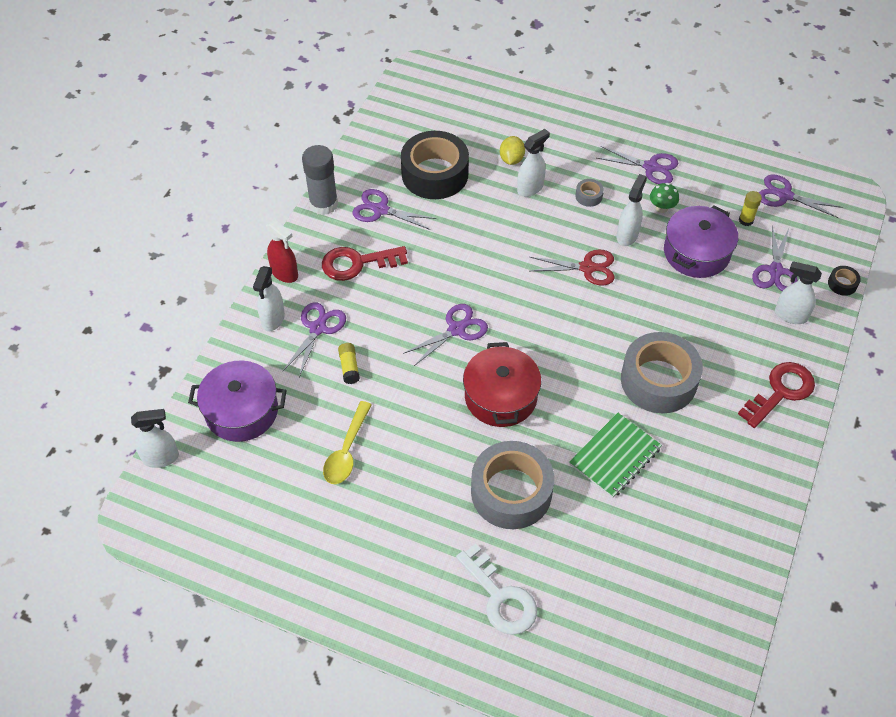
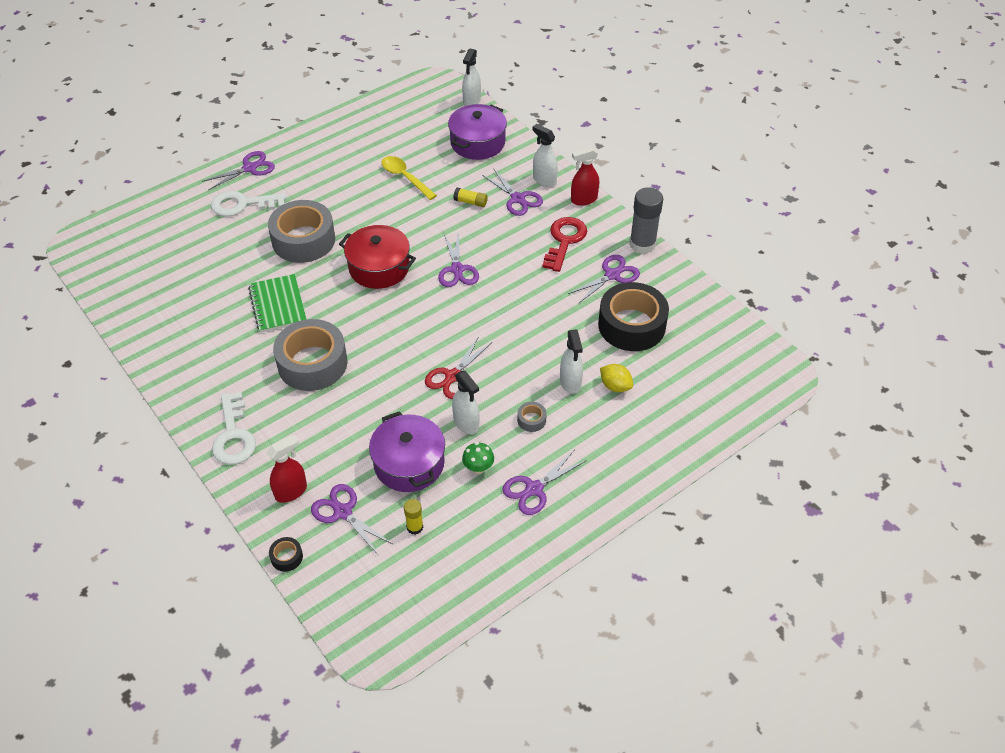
camera: 120 degrees right, 5 degrees down
(780, 392) = (233, 435): red key -> white key
(784, 195) = (419, 583): purple scissors -> purple scissors (250, 168)
(790, 315) = (291, 491): white spray bottle -> red spray bottle

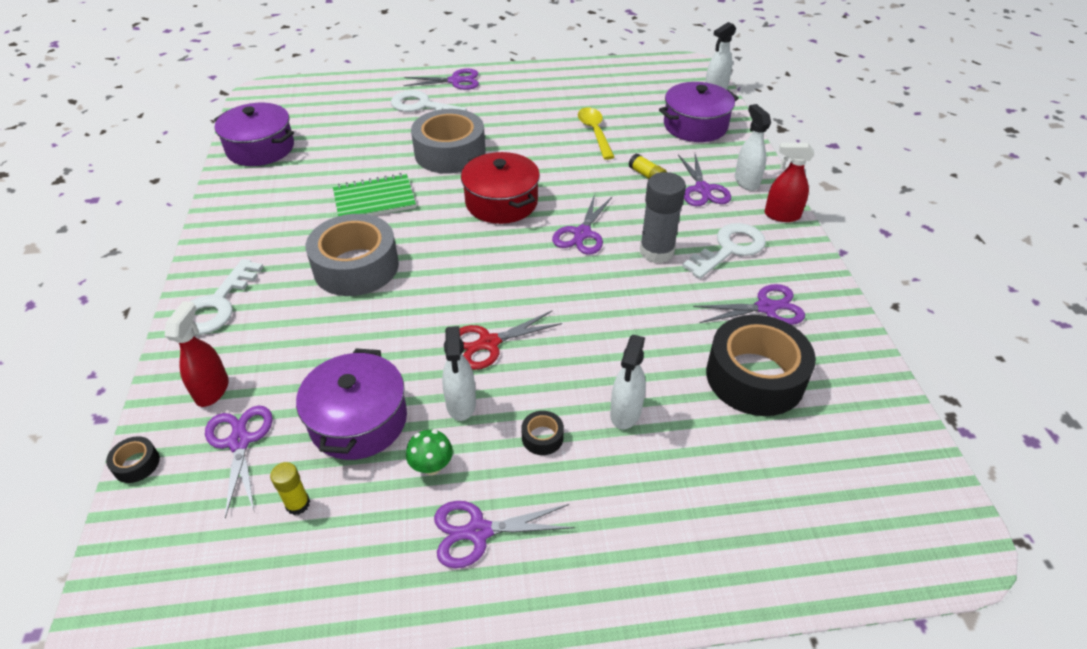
camera: 30 degrees right, 5 degrees down
(135, 298) = (260, 148): none -> purple pot
(278, 305) = (374, 199): green notebook -> green notebook turned 60 degrees clockwise
(291, 491) = (212, 390): red spray bottle -> red spray bottle turned 75 degrees counterclockwise
(531, 420) = (542, 437): grey tape -> black tape
(564, 241) = (729, 249): red key -> white key
(615, 386) = (683, 444): yellow lemon -> none
(642, 244) = (828, 288): grey glue stick -> grey glue stick (656, 252)

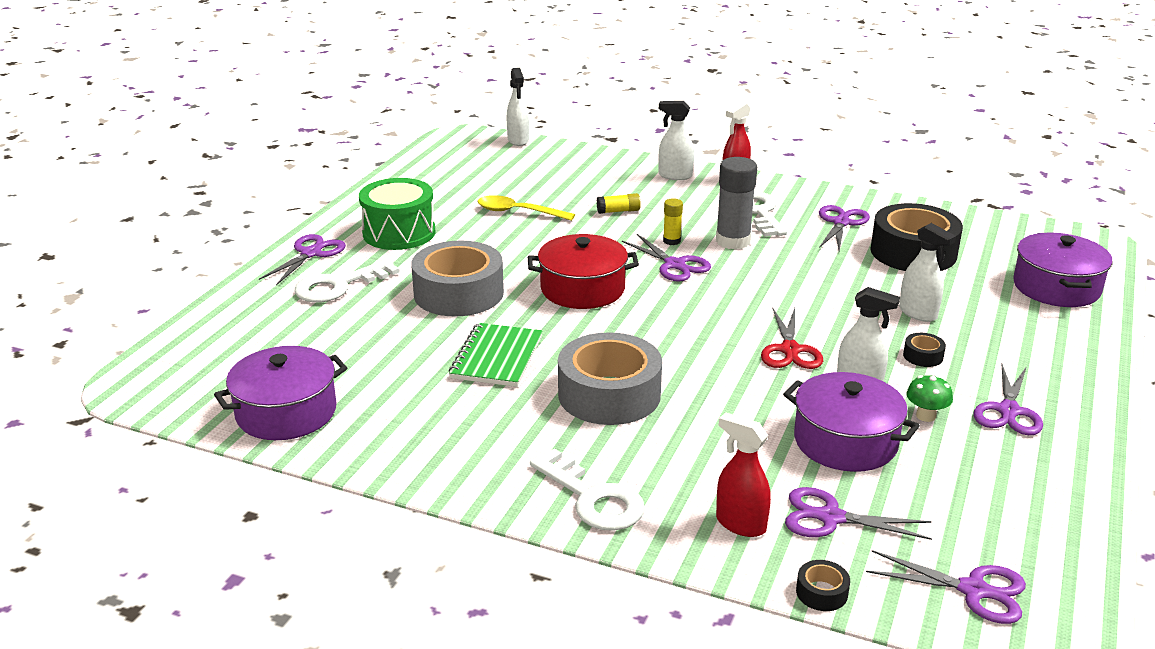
camera: 60 degrees left, 15 degrees down
(298, 504) = (932, 496): yellow glue stick -> yellow glue stick (671, 241)
(514, 99) = (399, 233): none -> green drum
(695, 126) = (566, 167): purple pot -> purple pot (1056, 287)
(702, 189) = (666, 196): purple scissors -> purple scissors (974, 590)

